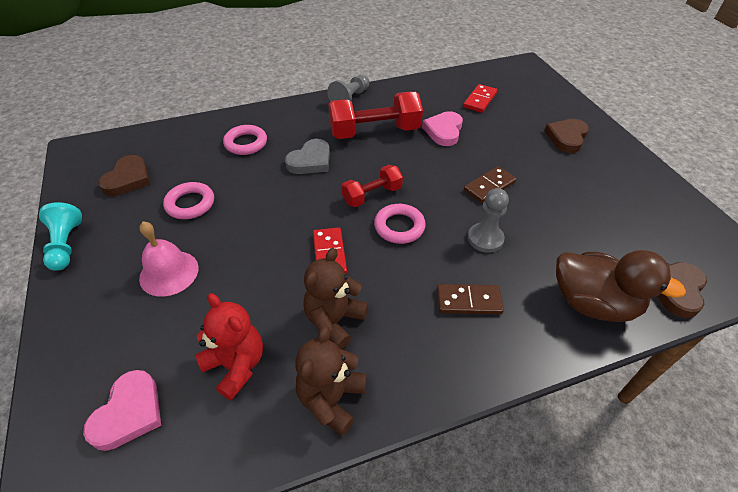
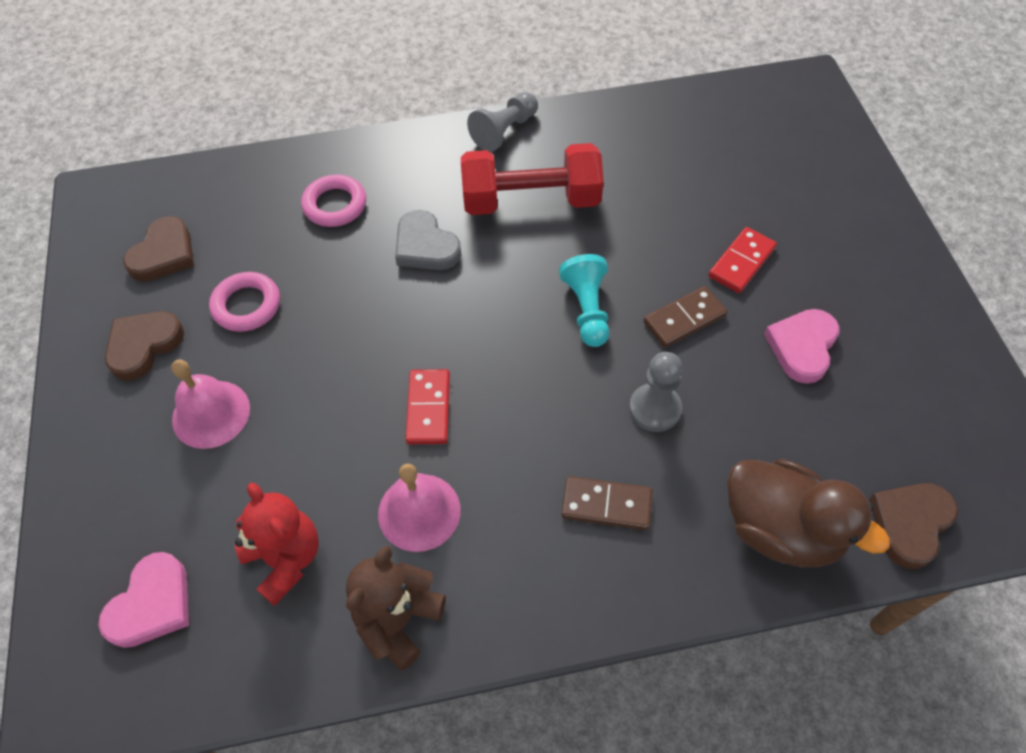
camera: 10 degrees right, 10 degrees up
(66, 245) = (79, 355): turquoise pawn -> turquoise pawn (587, 309)
(310, 161) = (425, 246): grey heart -> grey heart turned 90 degrees clockwise
(334, 321) = (419, 512): brown teddy bear -> pink bell
(372, 195) = (505, 317): red dumbbell -> none
(399, 227) = (535, 375): pink ring -> none
(443, 131) = (638, 208): pink heart -> pink heart (802, 347)
(480, 100) = (711, 152): red domino -> red domino (741, 262)
(566, 137) = (832, 239): brown heart -> brown heart (144, 346)

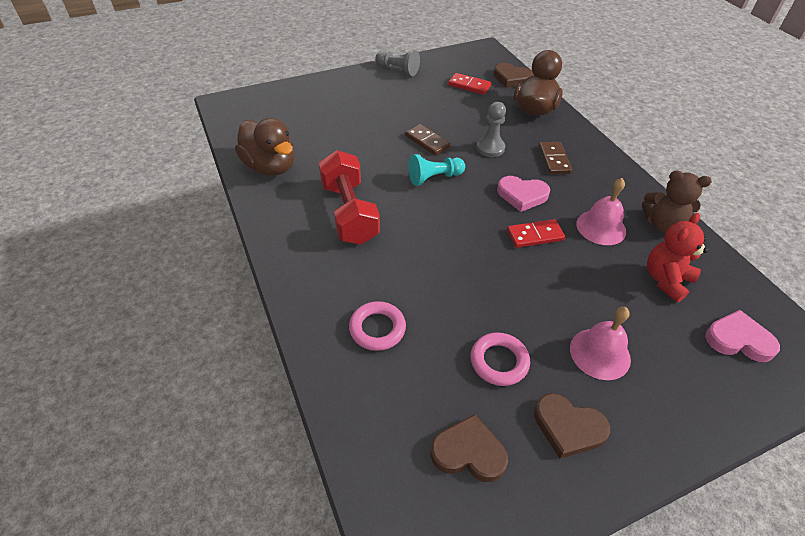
camera: 105 degrees left, 10 degrees down
(425, 246) = (406, 261): grey heart -> none
(504, 131) = (278, 236): grey pawn -> grey pawn (398, 70)
(644, 128) = (270, 167): none -> brown duck
(741, 262) = (380, 124): red domino -> red domino (469, 85)
(802, 347) = (431, 104): pink heart -> pink heart (522, 195)

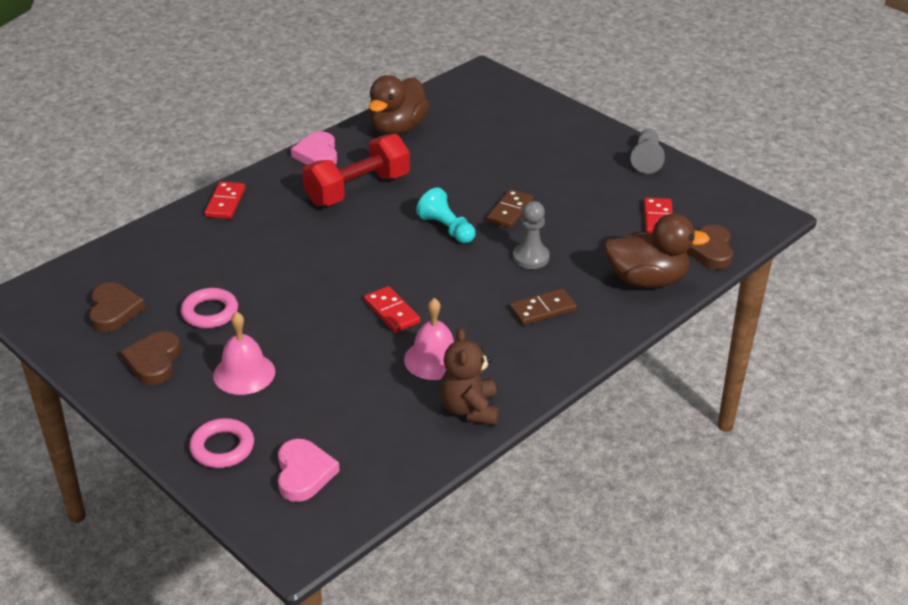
camera: 70 degrees right, 10 degrees down
(314, 310) = (225, 202): none -> red domino
(377, 329) = (219, 239): pink ring -> pink ring (222, 447)
(522, 195) = (455, 294): pink heart -> pink heart (317, 154)
(666, 280) = (371, 415): red teddy bear -> none

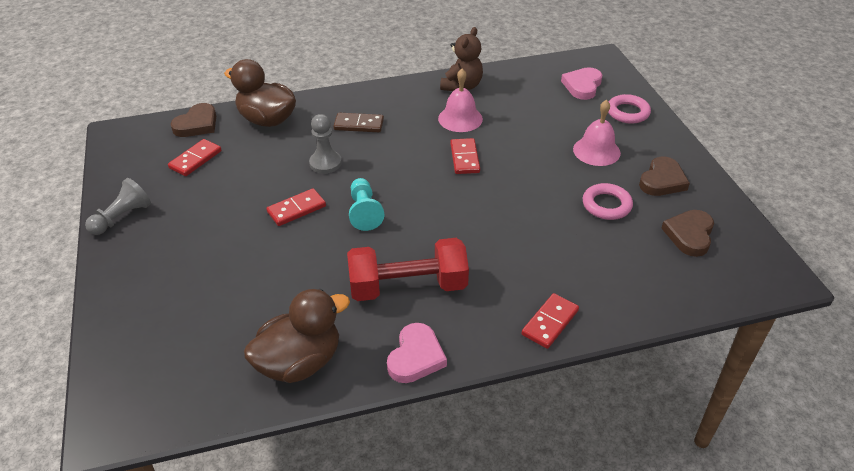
camera: 150 degrees left, 5 degrees up
(510, 211) = (296, 209): brown domino -> red domino

